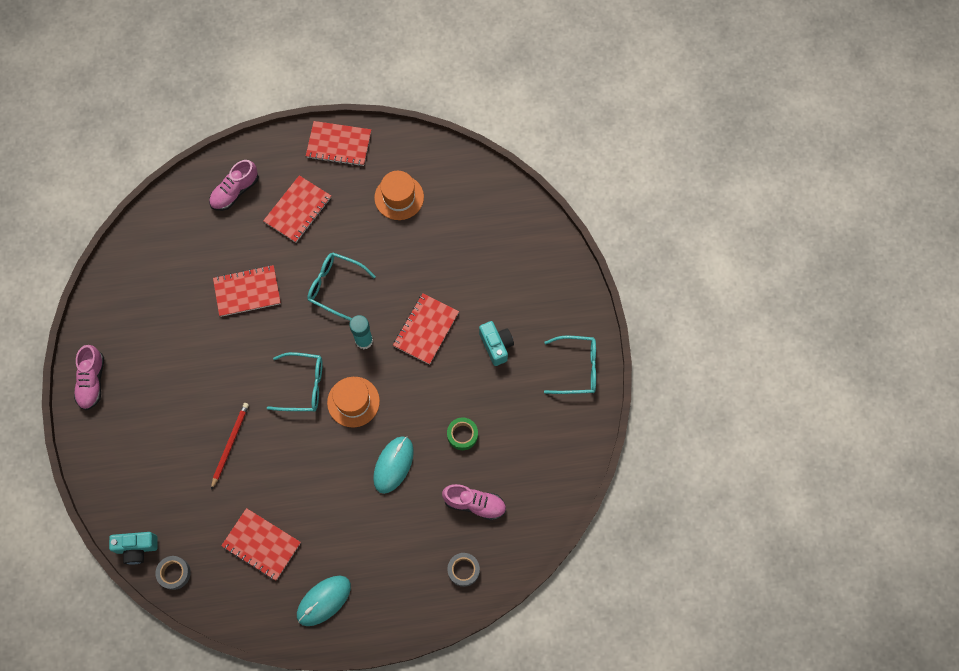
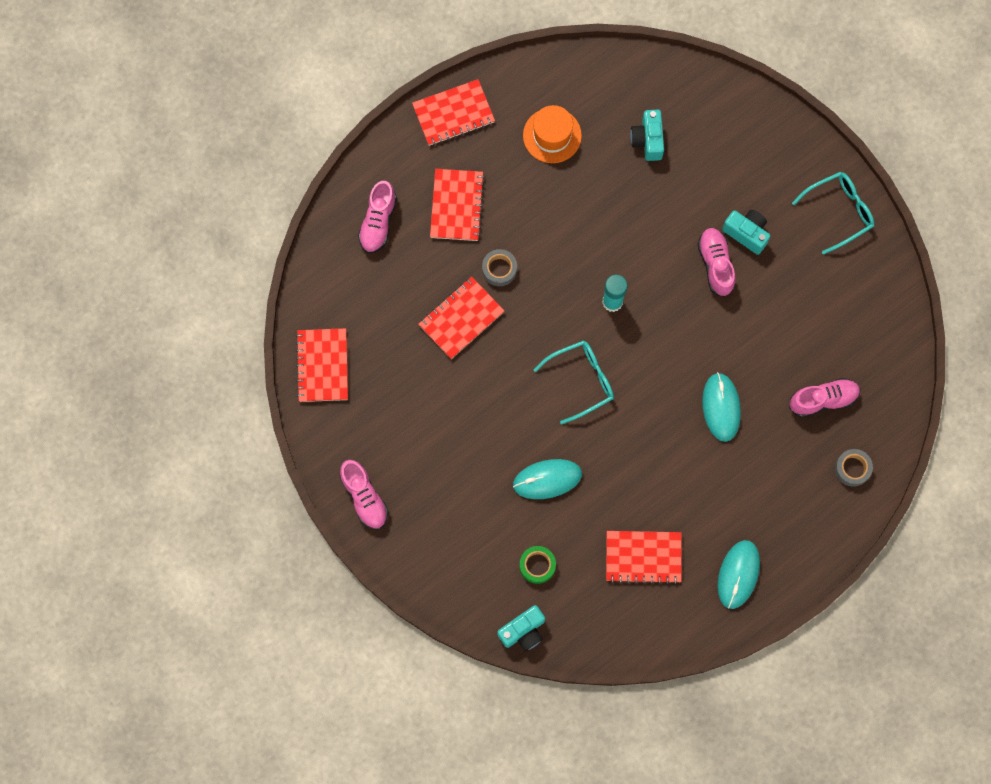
camera: 30 degrees left, 5 degrees up
(174, 573) = (576, 633): grey tape -> grey tape (499, 269)
(230, 444) = (547, 479): red pencil -> turquoise mouse
(335, 286) = (547, 263): turquoise glasses -> none
(353, 402) = (641, 368): orange hat -> none
(426, 329) = (666, 256): red notebook -> red notebook (322, 366)
(458, 355) = (715, 264): none -> pink shoe
(462, 435) = (769, 340): green tape -> green tape (537, 565)
(466, 238) = (647, 140): none -> turquoise camera

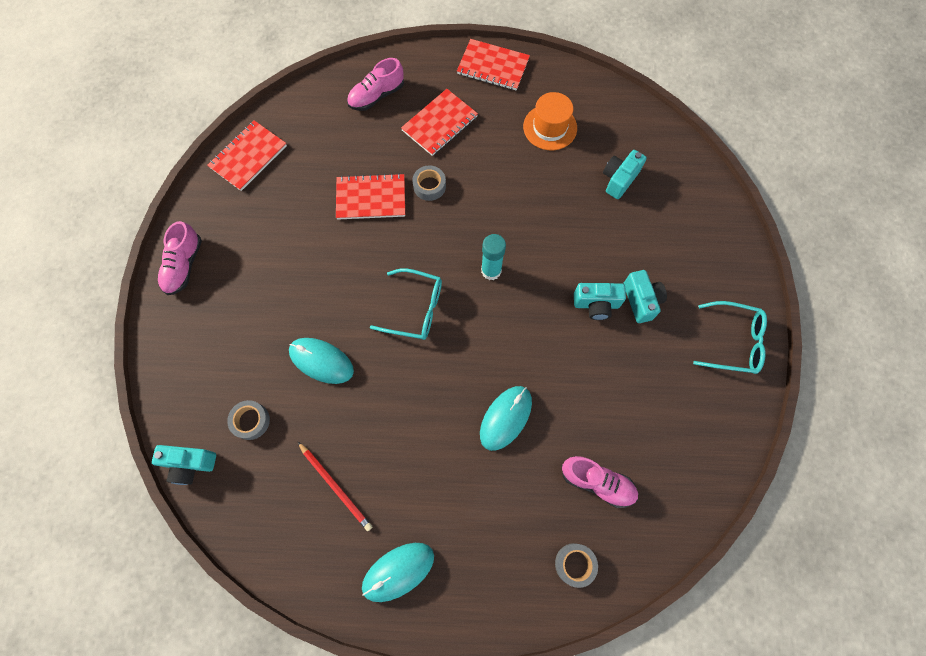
camera: 40 degrees right, 5 degrees down
(537, 565) = (251, 421): green tape -> grey tape
(643, 557) = (335, 487): red notebook -> red pencil
(715, 264) = (596, 304): pink shoe -> turquoise camera

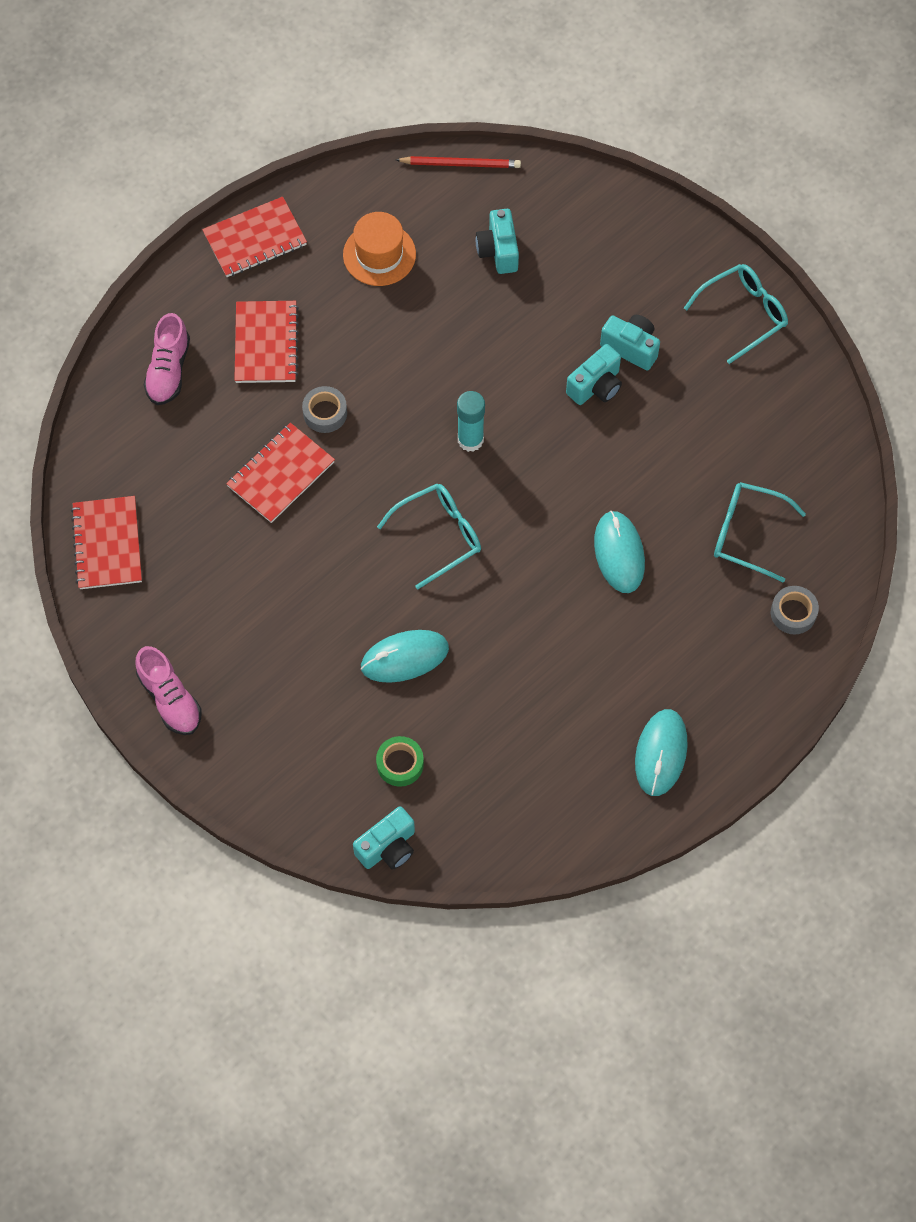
camera: 45 degrees left, 5 degrees down
(251, 421) = (400, 764): grey tape -> green tape
(335, 487) = (536, 742): red pencil -> red pencil (461, 164)
(597, 482) = (747, 534): pink shoe -> turquoise glasses

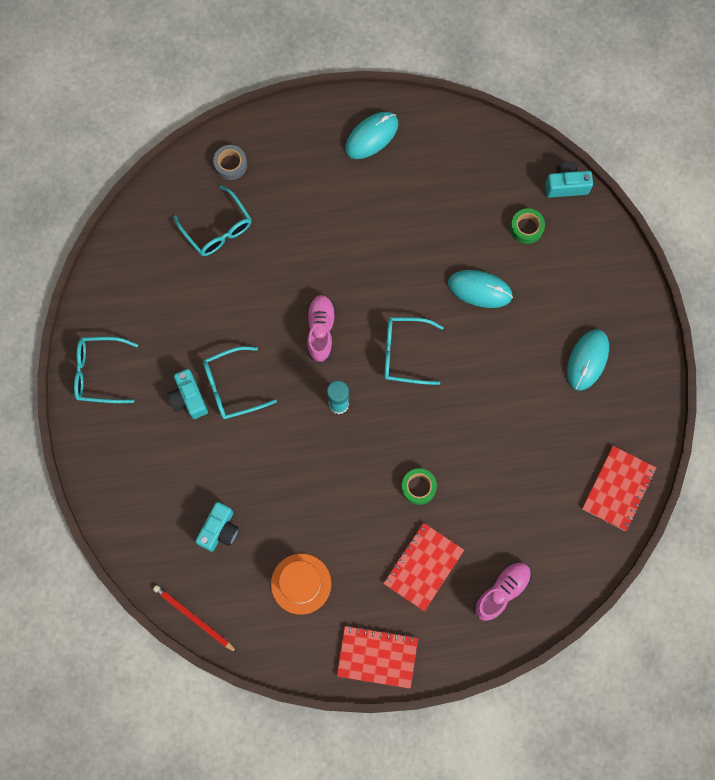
camera: 145 degrees left, 10 degrees up
(170, 699) = (639, 357): pink shoe -> pink shoe (321, 330)
(280, 474) = (476, 463): red notebook -> none
(325, 413) = (418, 487): grey tape -> green tape
(596, 386) = (232, 387): turquoise camera -> turquoise glasses
(619, 553) = (303, 268): turquoise mouse -> turquoise mouse (587, 360)

